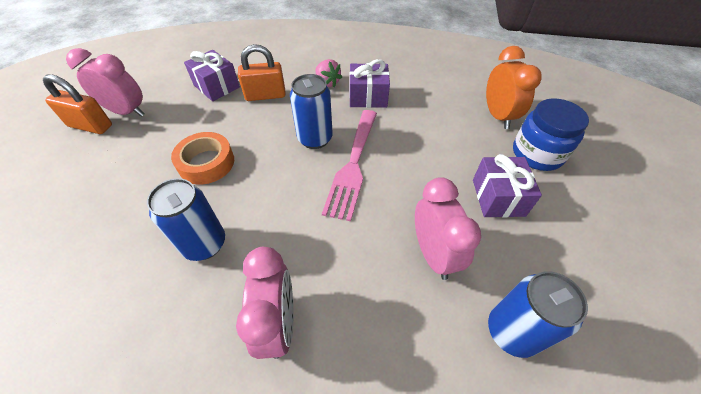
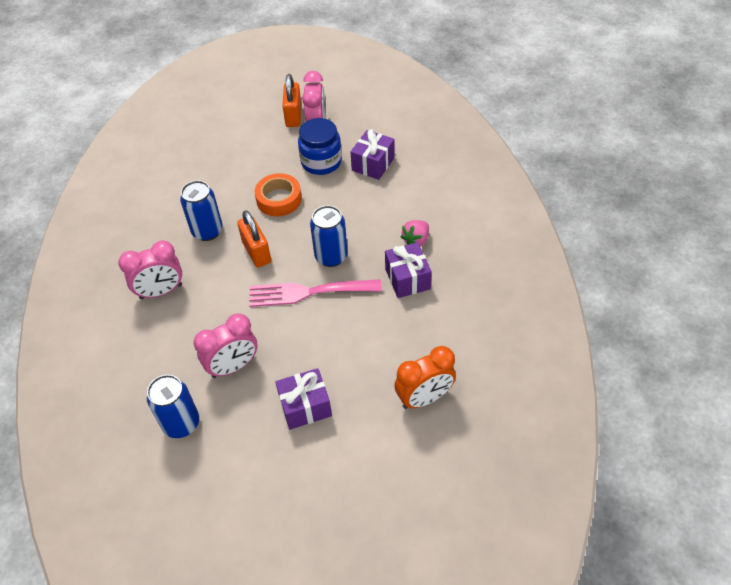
camera: 75 degrees right, 0 degrees up
(265, 95) = (375, 202): orange padlock -> orange padlock (256, 252)
(537, 154) = (376, 437): blue jar -> blue jar (321, 162)

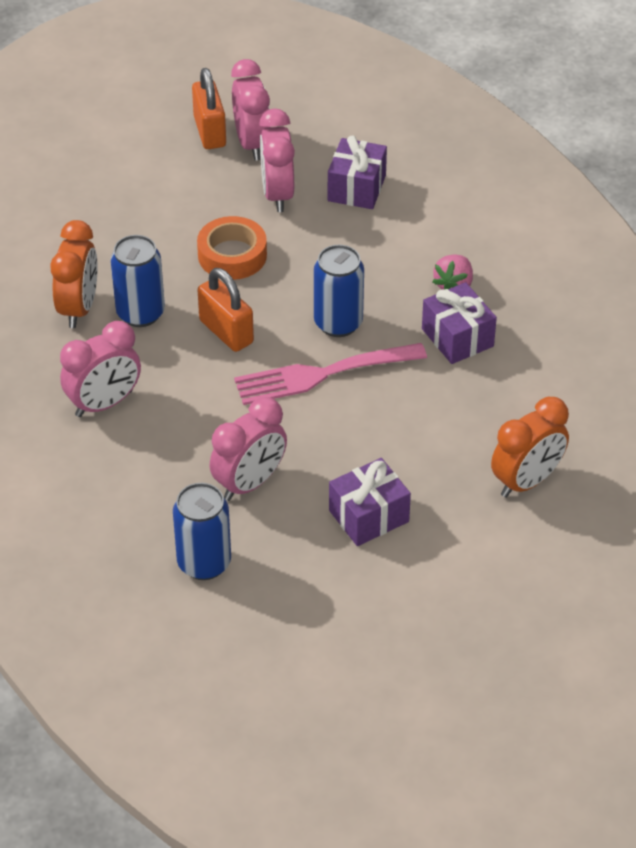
camera: 15 degrees left, 5 degrees down
(171, 222) = (79, 308): none -> orange clock
(321, 162) = (277, 194): blue jar -> pink clock

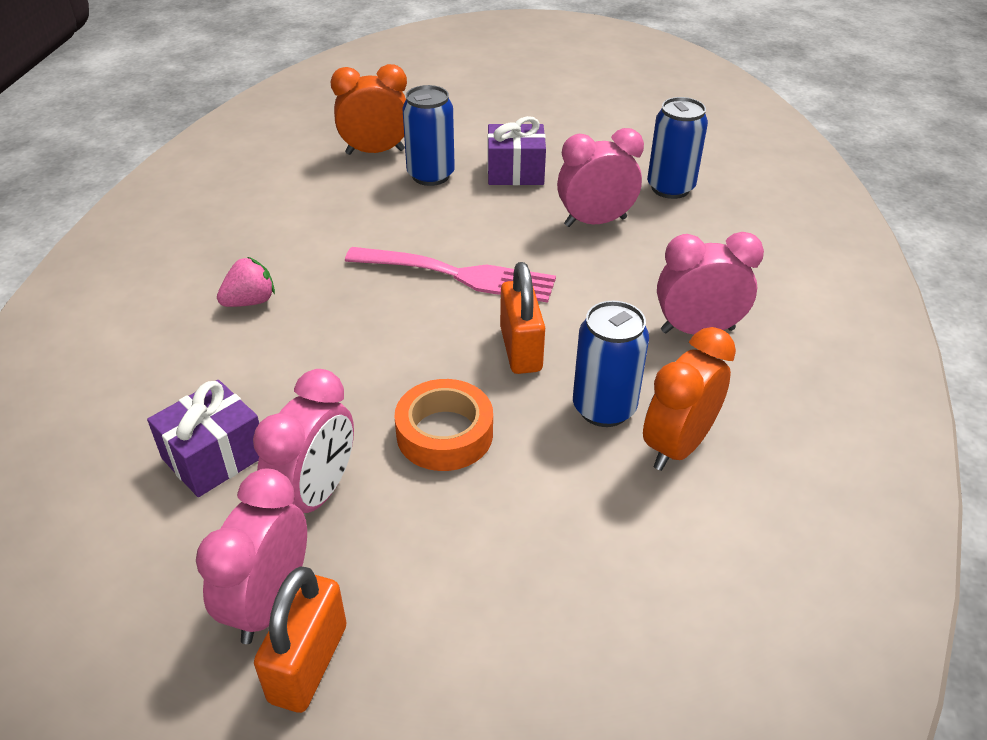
camera: 150 degrees left, 5 degrees down
(338, 323) = (399, 312): blue can -> blue can (430, 175)
(457, 337) = (304, 257): purple gift -> none

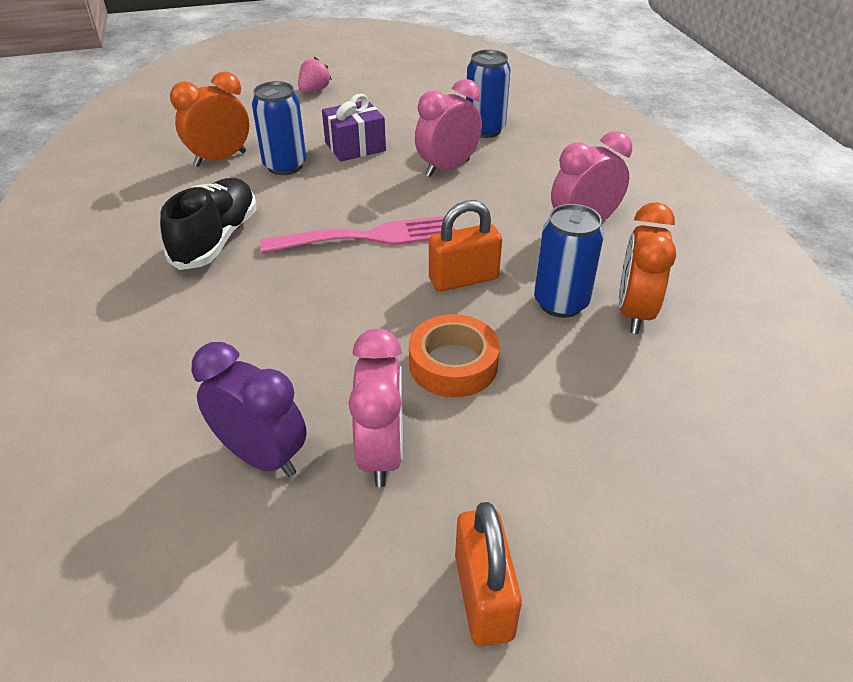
camera: 25 degrees left, 0 degrees up
(214, 457) = (262, 456): purple gift -> purple clock
(250, 301) = (195, 312): pink strawberry -> pink strawberry (314, 91)
(269, 602) = (409, 561): pink clock -> none
(316, 235) = (216, 239): none -> black shoe
(520, 349) = (463, 279): orange padlock -> orange padlock turned 75 degrees counterclockwise

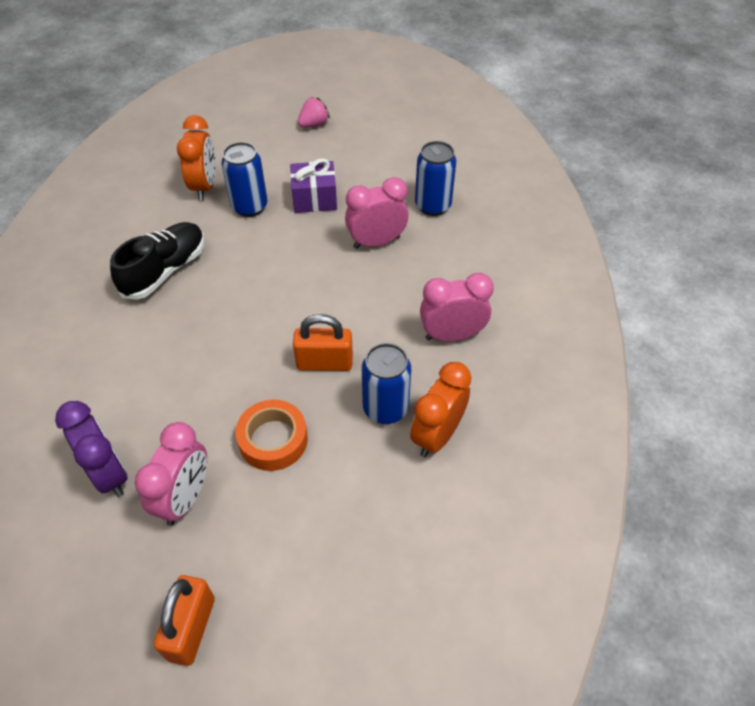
camera: 20 degrees right, 10 degrees up
(220, 159) = (205, 186): orange clock -> orange clock turned 105 degrees clockwise
(369, 237) = (276, 300): pink fork -> none

